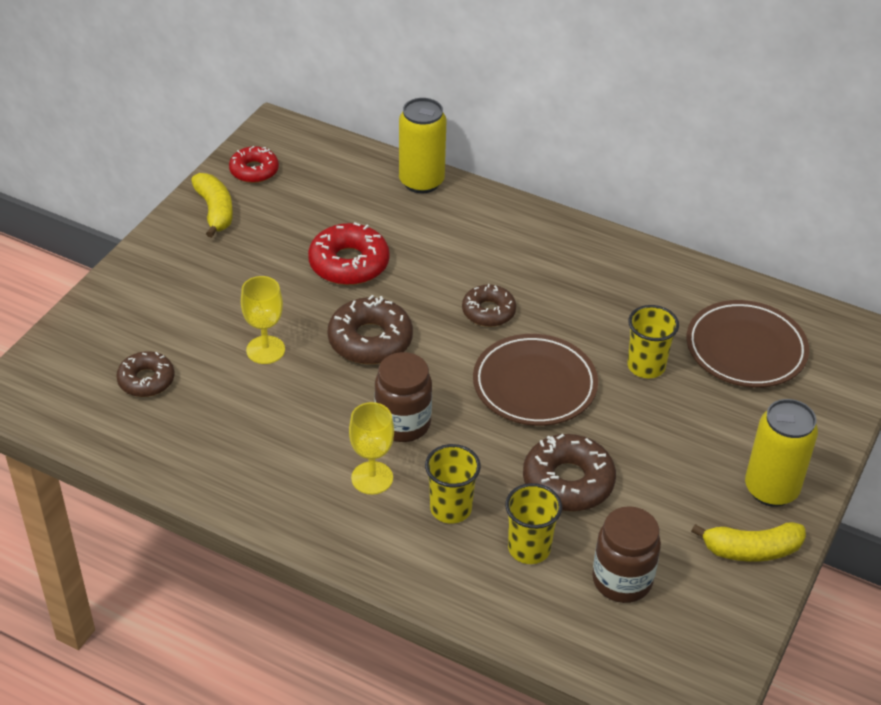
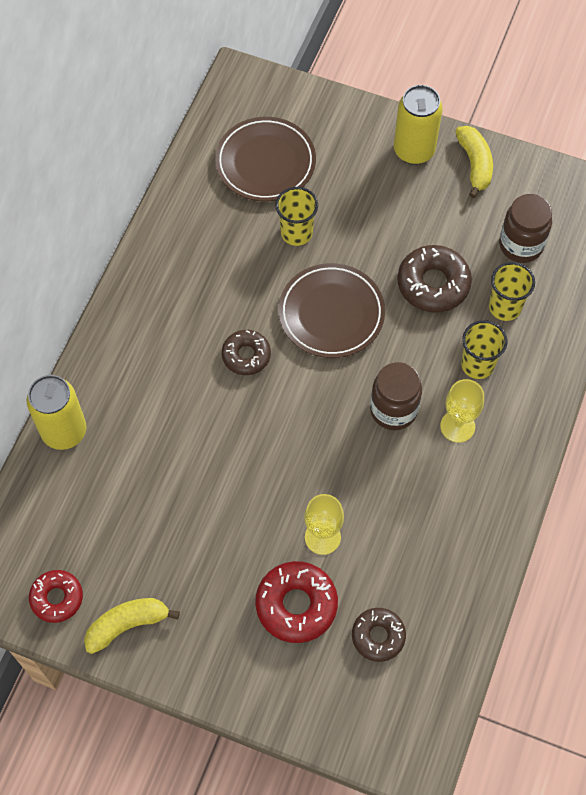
camera: 95 degrees left, 20 degrees up
(349, 263) = (195, 482): red donut -> red donut (296, 605)
(370, 340) = (296, 449): brown donut -> none

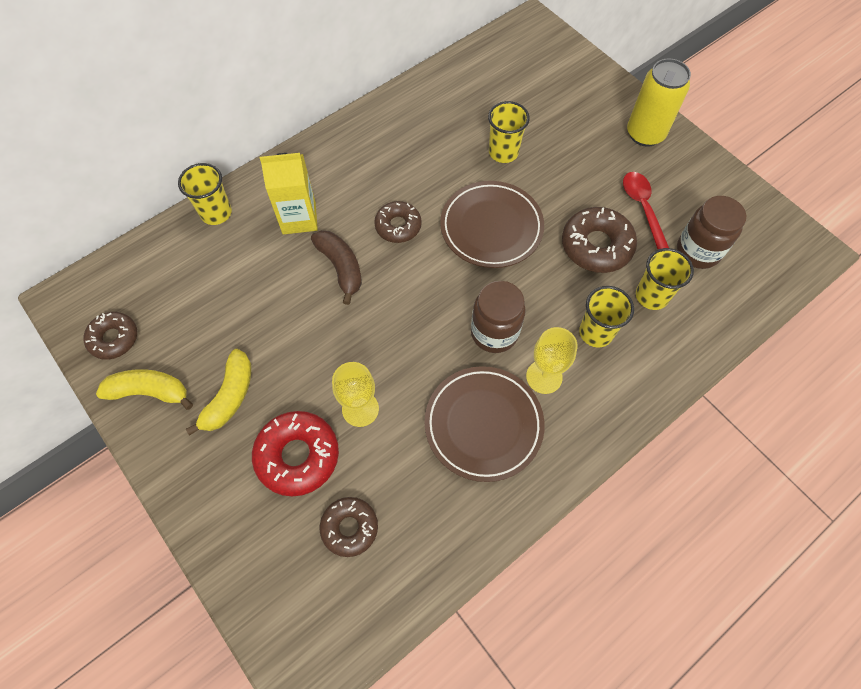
camera: 30 degrees right, 0 degrees up
(57, 598) = (114, 338): red donut -> brown donut
(64, 431) = (216, 213): yellow can -> yellow cup
(148, 395) = (299, 218): none -> yellow carton
(220, 422) = (341, 267): none -> brown banana
(265, 162) = (512, 90): brown plate -> brown plate (483, 424)
(453, 228) = (643, 209): none -> red spoon
(474, 164) = (693, 168): yellow banana -> yellow banana (230, 397)

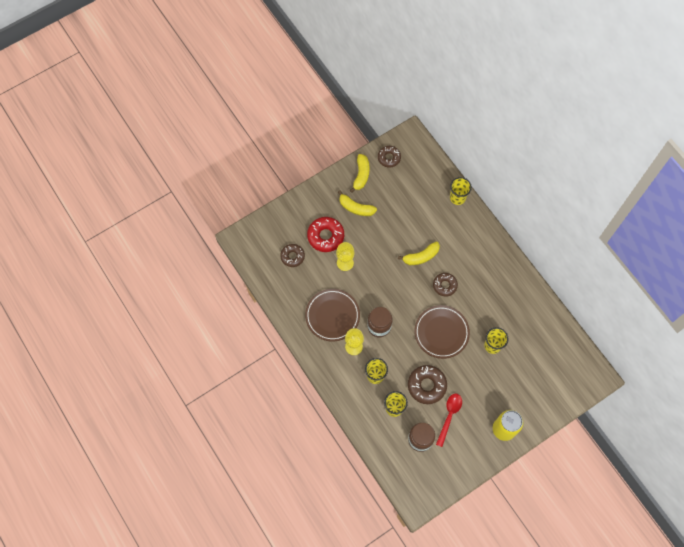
camera: 95 degrees right, 5 degrees up
(299, 218) = (452, 237): yellow carton -> none
(341, 267) = (421, 257): brown banana -> yellow banana
(643, 209) = (449, 416): red spoon -> red spoon turned 60 degrees counterclockwise

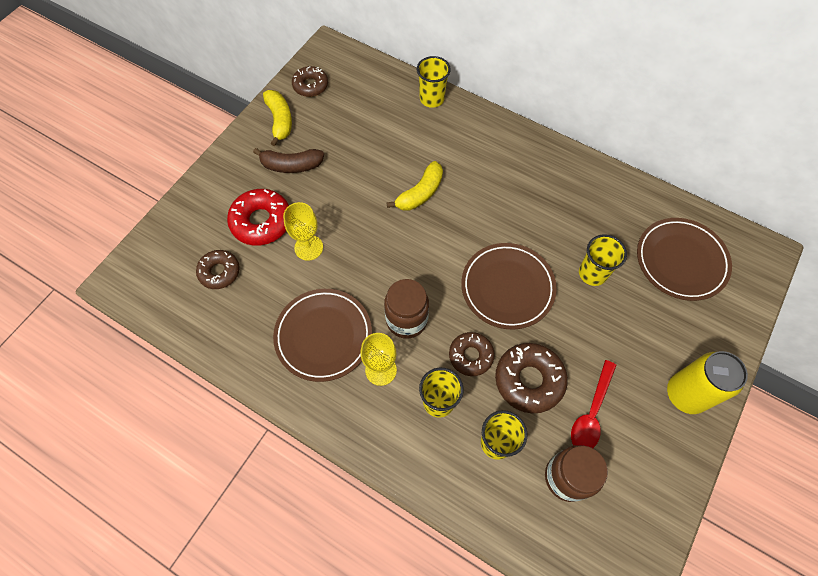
camera: 25 degrees left, 5 degrees down
(356, 208) = (291, 165): yellow banana -> brown banana
(444, 285) = (476, 218): brown donut -> brown donut (471, 356)
(449, 416) = (591, 413): red spoon -> red spoon turned 150 degrees counterclockwise
(546, 360) = (681, 261): none -> brown plate

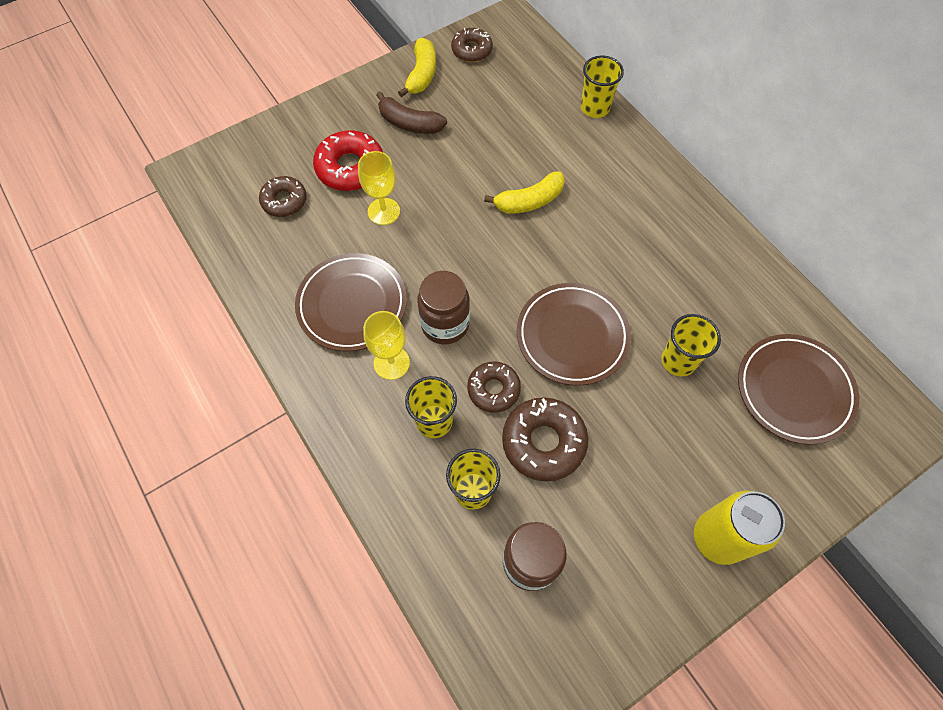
camera: 25 degrees right, 0 degrees up
(591, 413) = (595, 508): red spoon -> none

